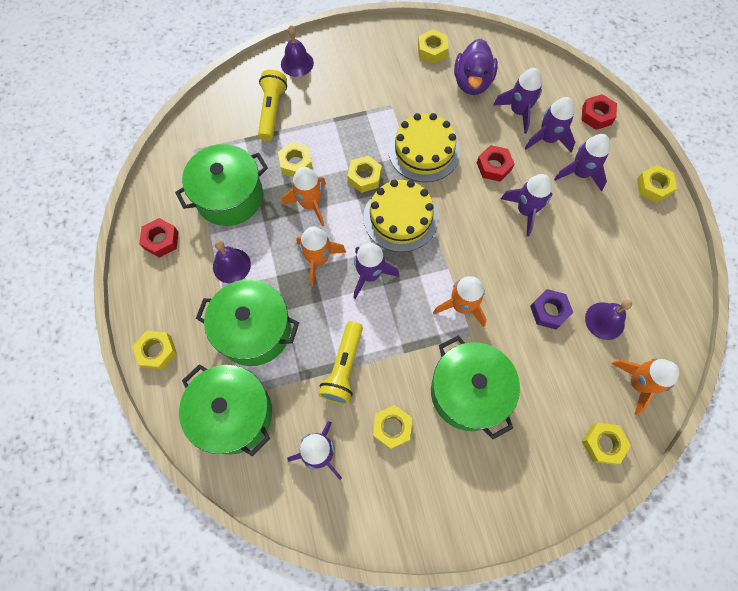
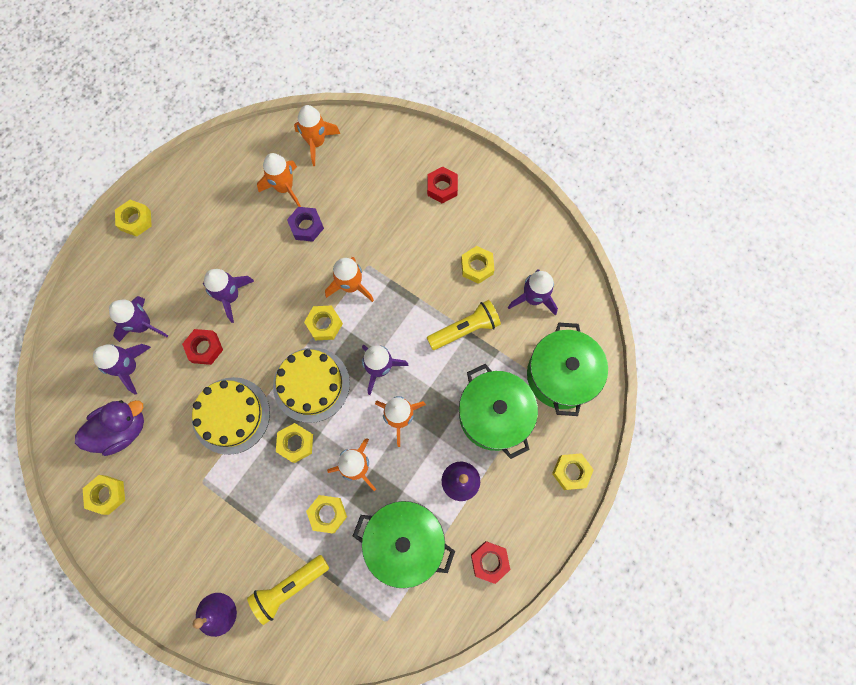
camera: 130 degrees left, 5 degrees up
(468, 392) = (411, 237): green pot -> none
(580, 173) = (162, 279): purple rocket -> none
(596, 115) = (88, 303): red nut -> red nut (442, 187)
(603, 444) = (376, 139): yellow nut -> yellow nut (324, 324)
(604, 320) = (284, 188): purple bell -> orange rocket

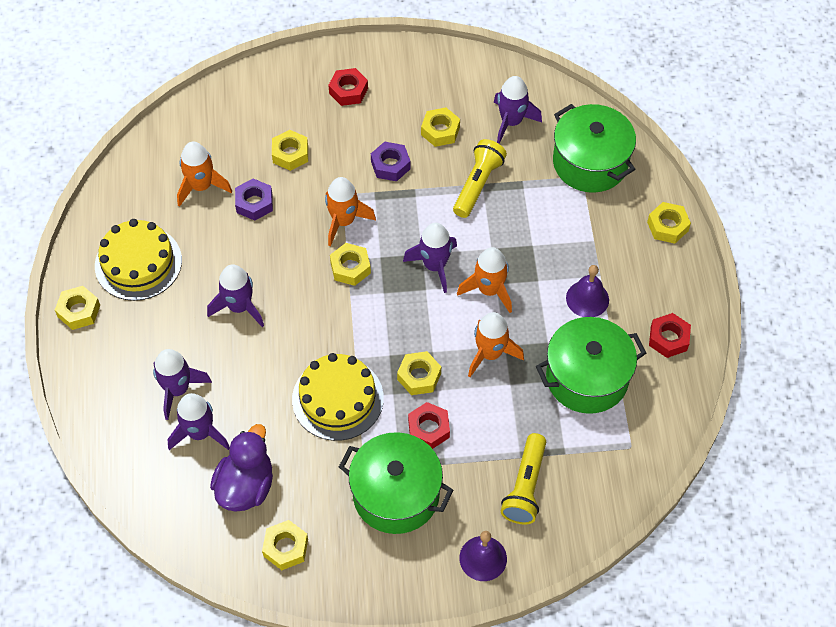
camera: 40 degrees left, 15 degrees down
(205, 348) = (257, 365): red nut -> red nut (428, 429)
(311, 384) = (386, 322): yellow cake -> yellow cake (138, 263)
(316, 143) = (195, 131): orange rocket -> none
(327, 514) = (501, 407): yellow nut -> yellow nut (290, 154)
(419, 267) = (390, 165): none -> purple nut
(494, 415) = (566, 231): green pot -> green pot (396, 494)

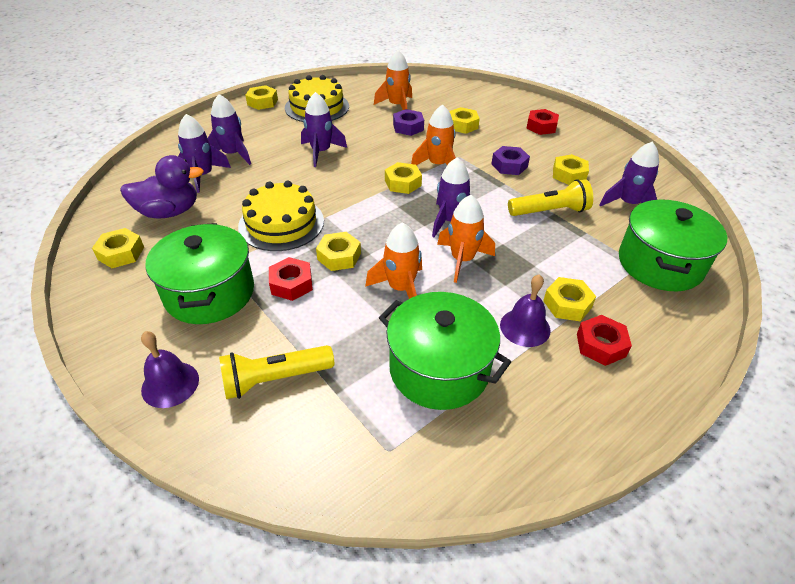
camera: 55 degrees right, 15 degrees down
(667, 226) = (674, 350): yellow nut -> yellow nut (567, 304)
(668, 338) = (552, 417): red nut -> red nut (600, 345)

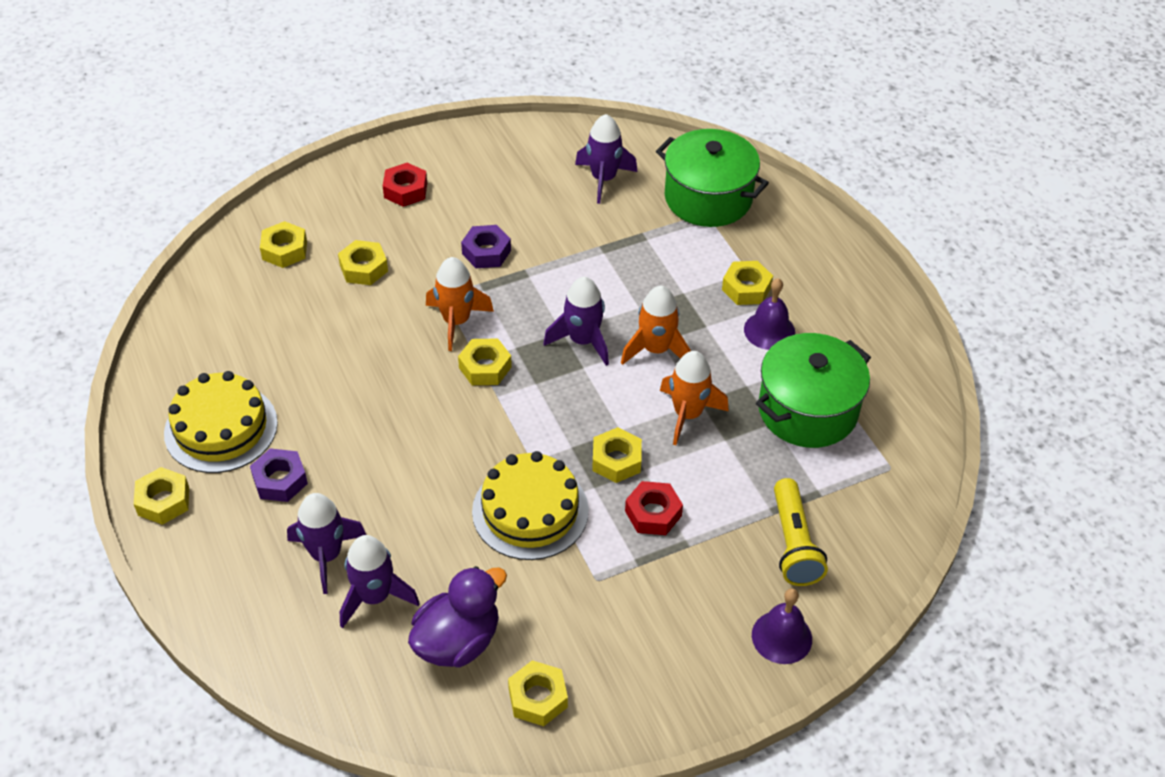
camera: 75 degrees left, 5 degrees up
(169, 212) = (458, 641): purple duck -> purple duck turned 45 degrees clockwise
(210, 293) = (646, 596): green pot -> none
(321, 152) = (368, 443): purple rocket -> none
(397, 106) = (269, 327): orange rocket -> none
(408, 127) = (341, 329): purple nut -> purple nut (280, 480)
(549, 211) = (594, 248): yellow flashlight -> none
(569, 175) = (528, 205): yellow nut -> yellow nut (284, 250)
(600, 345) = (804, 285): red nut -> none

